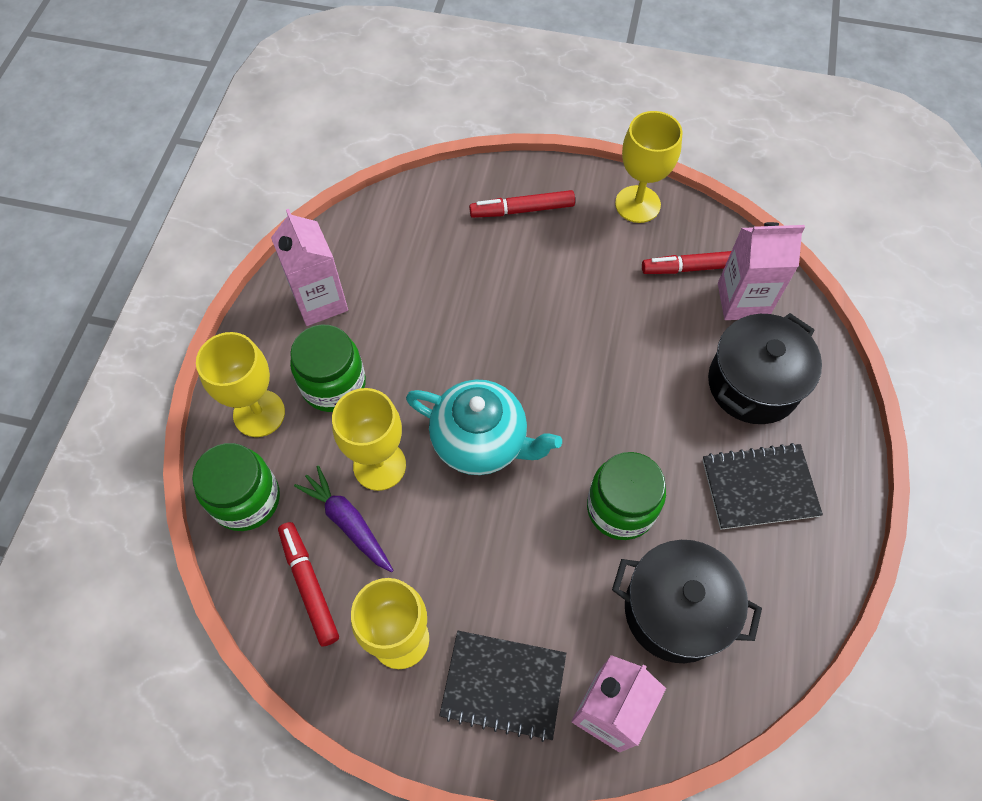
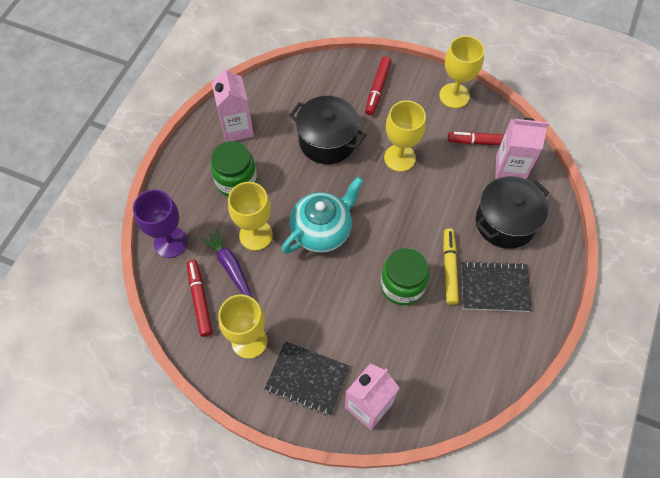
camera: 10 degrees right, 0 degrees up
(246, 499) = (170, 242): green jar -> purple goblet
(259, 413) = (187, 192): yellow goblet -> yellow goblet (399, 158)
(481, 441) = (322, 230): turquoise teapot -> turquoise teapot turned 75 degrees counterclockwise
(523, 210) = (378, 89): red marker -> red marker turned 75 degrees counterclockwise
(675, 610) = (424, 353): black pot -> black pot (327, 141)
(686, 470) = (449, 269): none -> yellow marker

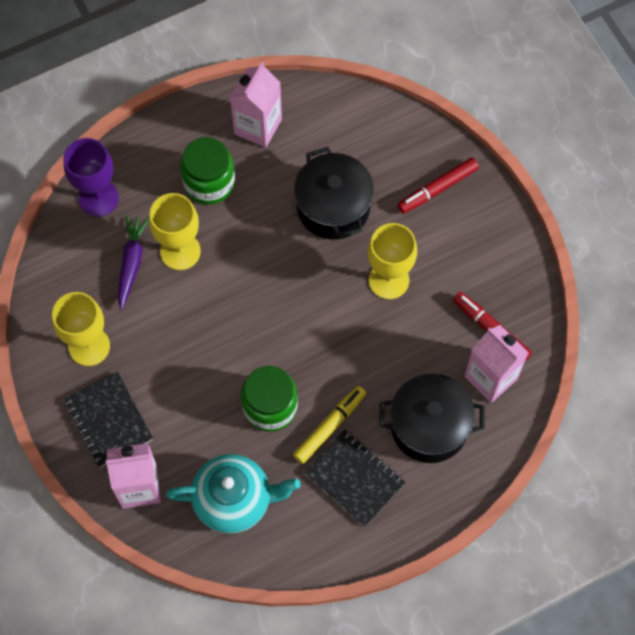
camera: 40 degrees right, 5 degrees up
(200, 300) = (78, 274): red marker -> none
(322, 230) = (245, 295): turquoise teapot -> turquoise teapot (234, 500)
(454, 95) = (511, 256): yellow goblet -> none

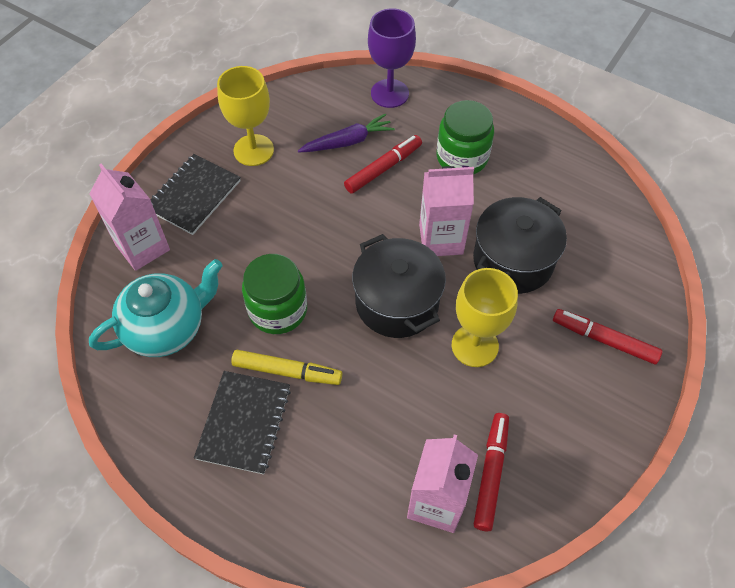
camera: 60 degrees right, 10 degrees down
(180, 251) = (383, 169): yellow goblet -> red marker
(234, 500) = (167, 328): turquoise teapot -> turquoise teapot turned 90 degrees counterclockwise
(258, 126) = (542, 165): pink carton -> pink carton (441, 239)
(429, 426) = (342, 467): black pot -> black pot (397, 302)

